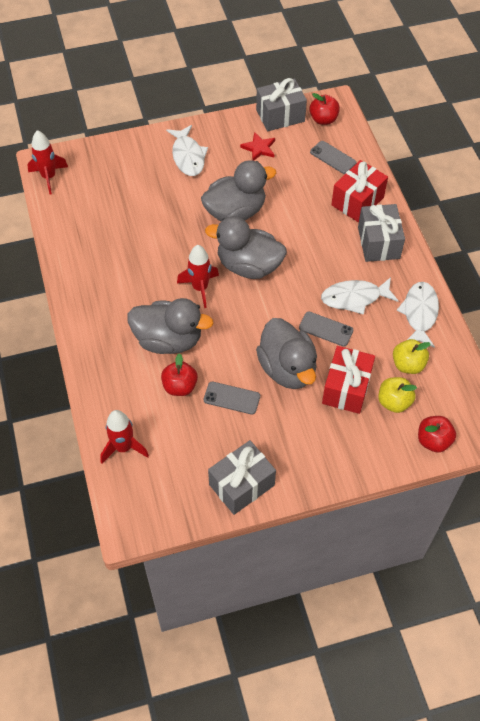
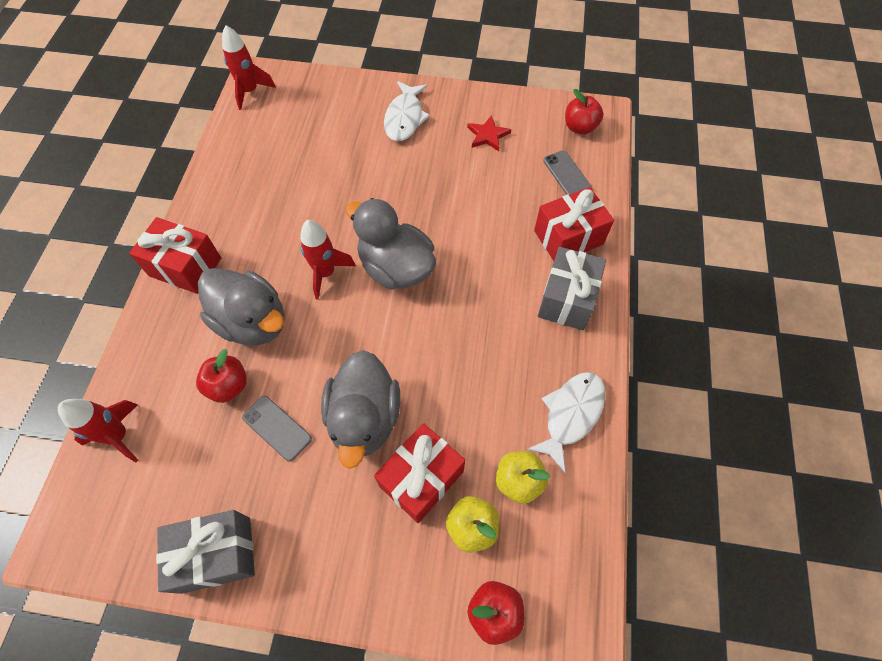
camera: 25 degrees right, 5 degrees up
(91, 323) = (185, 267): none -> red gift
(235, 212) = (419, 198): grey duck -> none
(280, 116) = (532, 107): grey gift -> none
(326, 329) = (440, 385): grey phone -> none
(355, 298) = (499, 359): white fish -> none

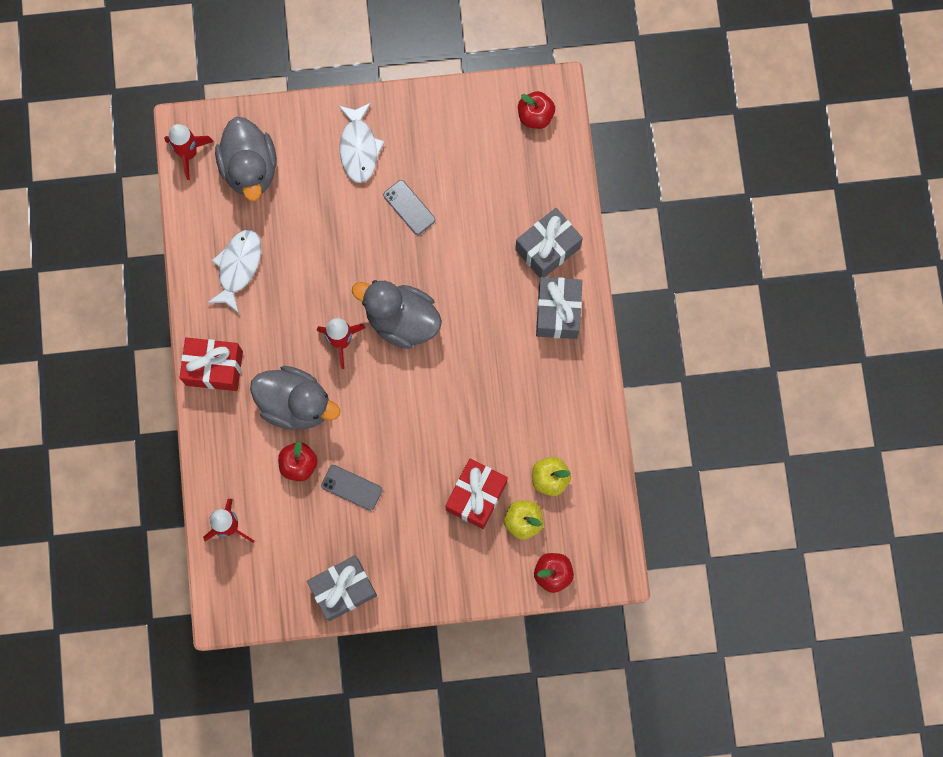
camera: 15 degrees left, 15 degrees up
(364, 418) = (418, 461): grey duck -> grey duck (250, 168)
(488, 135) = (447, 149): red star -> none
(567, 175) = (533, 178): grey phone -> grey phone (409, 207)
(568, 237) = (547, 248): red gift -> grey gift
(570, 415) = (580, 415): white fish -> white fish (238, 267)

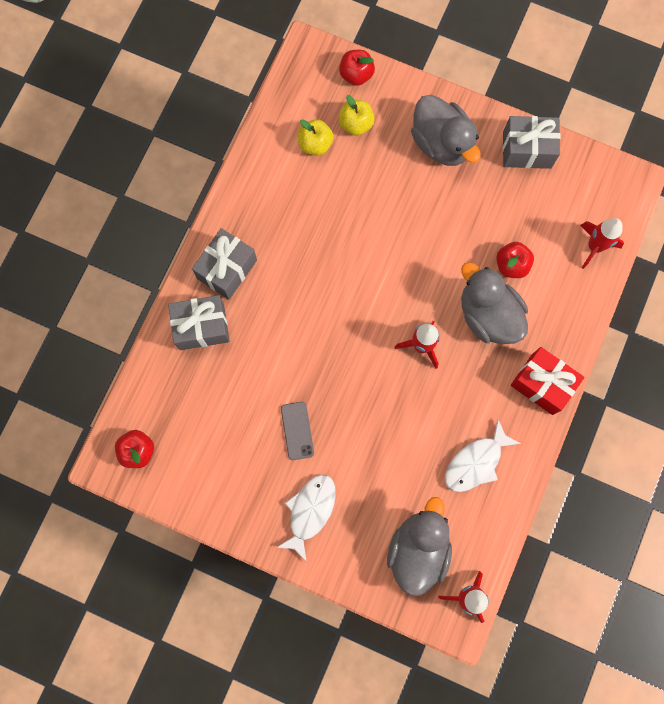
camera: 150 degrees left, 0 degrees up
(351, 487) = (478, 223): grey phone -> none
(402, 320) = (360, 335): grey duck -> grey duck (441, 143)
(476, 496) = (381, 162): red gift -> none

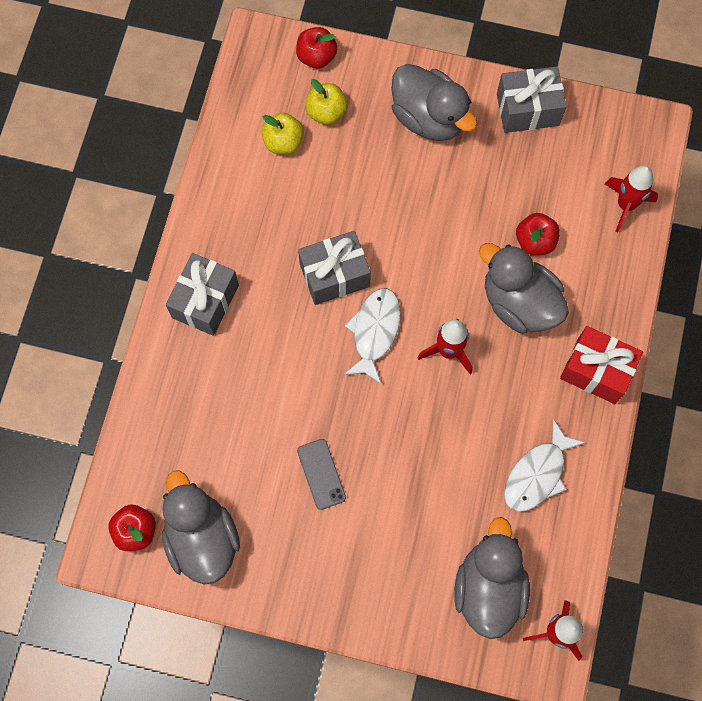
camera: 10 degrees left, 5 degrees down
(190, 466) = (202, 538): none -> grey duck
(202, 327) = (187, 373): grey gift -> grey gift (334, 275)
(310, 511) = (353, 566): white fish -> white fish (374, 332)

